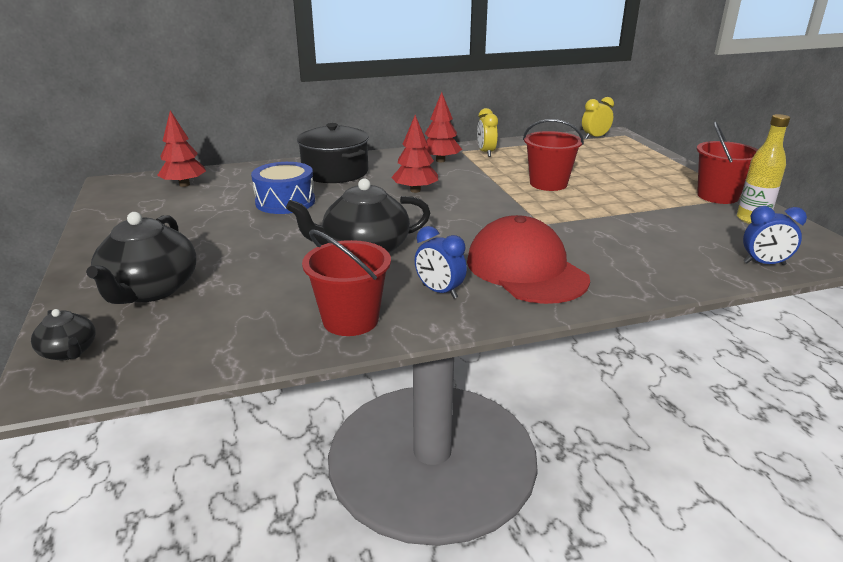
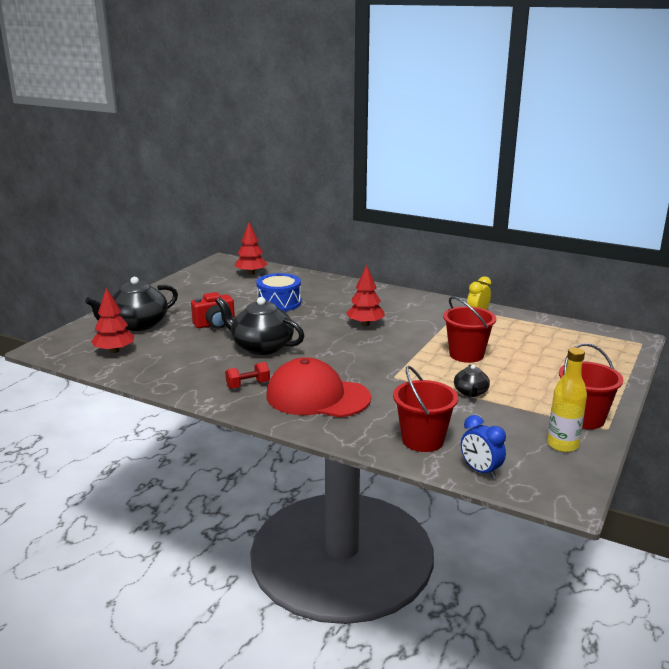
camera: 45 degrees right, 5 degrees down
(69, 351) = (69, 338): black teapot -> black teapot (471, 392)
(258, 249) = (215, 324): none -> red camera
(335, 172) = (344, 294): black pot -> none
(350, 320) = (182, 377): red bucket -> red bucket (423, 440)
(439, 291) = (248, 385): blue clock -> red dumbbell
(440, 160) = (429, 310): red tree -> red tree (114, 351)
(526, 269) = (317, 397): red cap -> red cap turned 90 degrees counterclockwise
(595, 137) = (605, 335): yellow clock -> none

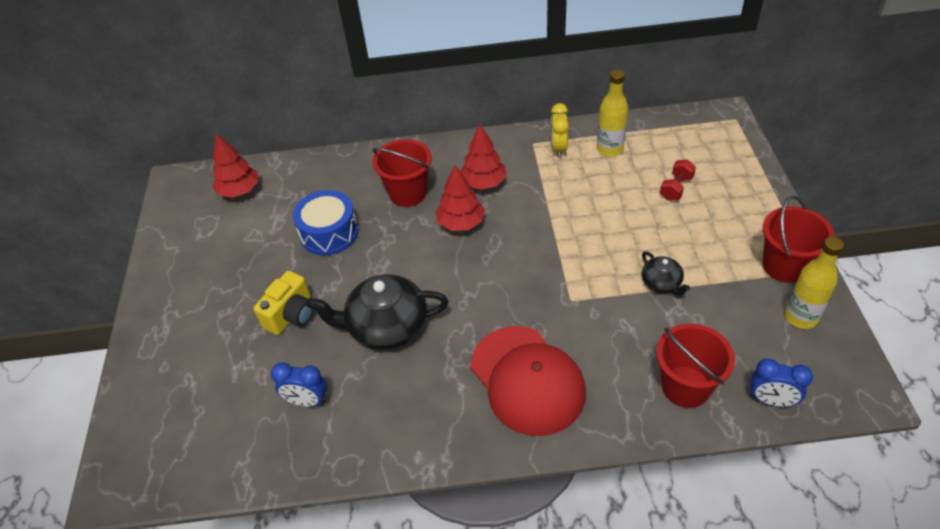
camera: 30 degrees left, 25 degrees up
(114, 351) = (215, 438): red tree -> red tree (483, 183)
(138, 324) = (193, 369): black teapot -> none
(178, 356) = (307, 401): none -> blue clock
(215, 324) = (291, 315): red camera -> yellow camera
(248, 385) = (437, 405): red dumbbell -> red dumbbell (676, 188)
(317, 397) = (527, 380): red cap -> red cap turned 105 degrees counterclockwise
(466, 355) = (605, 222): red bucket -> red bucket (408, 193)
(516, 327) = (609, 149): none -> yellow bottle

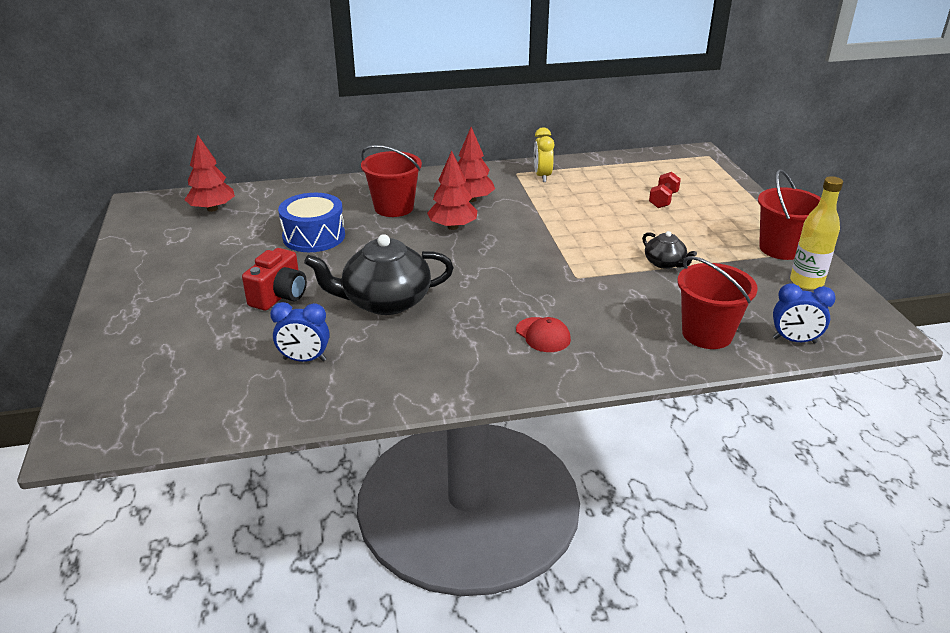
camera: 10 degrees left, 15 degrees down
(291, 315) = (279, 296): yellow camera -> red camera
(527, 380) = (543, 335): red cap -> red cap, size x0.44
(609, 149) = (592, 176): yellow bottle -> none

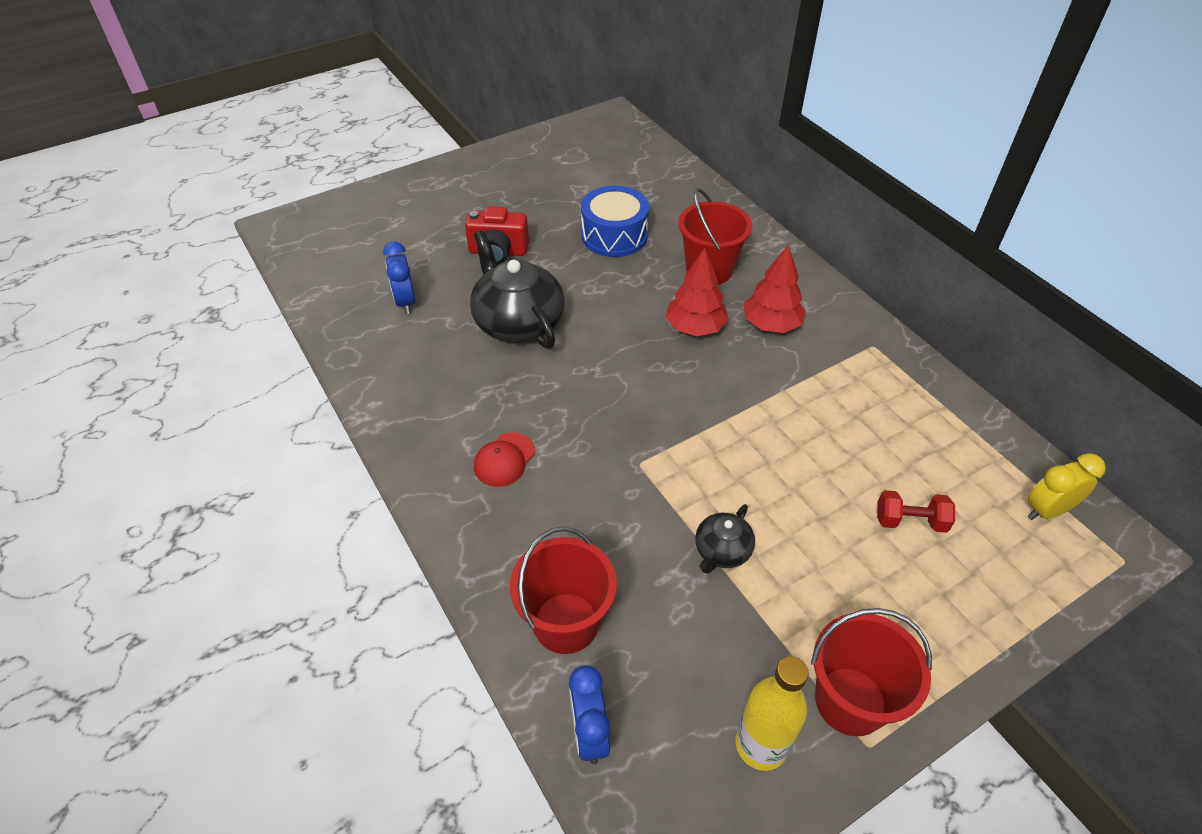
camera: 70 degrees right, 15 degrees up
(212, 209) = (628, 157): red tree -> none
(542, 176) = (884, 373): yellow clock -> yellow clock (1047, 510)

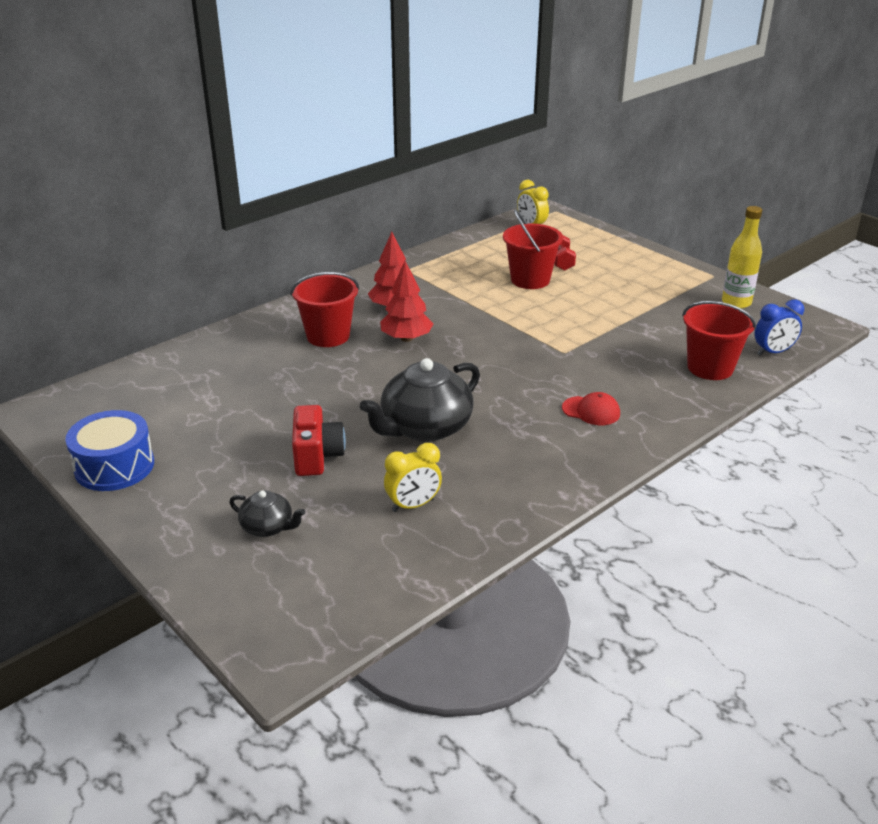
camera: 100 degrees left, 15 degrees down
(406, 302) = (413, 505): blue clock -> yellow clock
(614, 235) = (281, 388): blue drum -> blue drum (114, 466)
(722, 551) = (620, 318): black teapot -> black teapot (268, 527)
(850, 701) = (692, 280): red bucket -> red bucket (530, 280)

